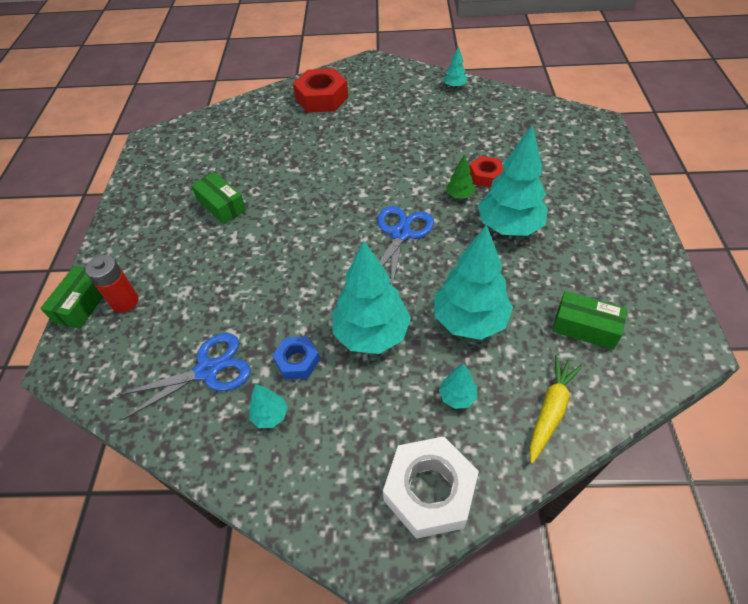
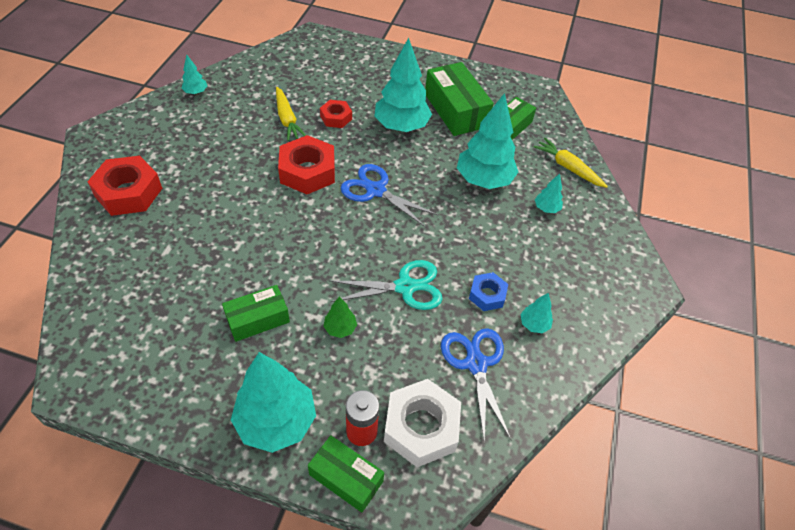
camera: 80 degrees left, 0 degrees up
(285, 290) = (405, 287): none -> turquoise scissors
(371, 334) = (476, 240): turquoise tree -> turquoise tree (276, 421)
(399, 180) = (307, 171): none -> red nut
(429, 491) = (612, 245): white nut -> white nut (421, 427)
(459, 146) = (287, 119): none -> yellow carrot
(459, 195) = (350, 141): green tree -> green tree (340, 328)
(573, 266) = (455, 110): none -> green box

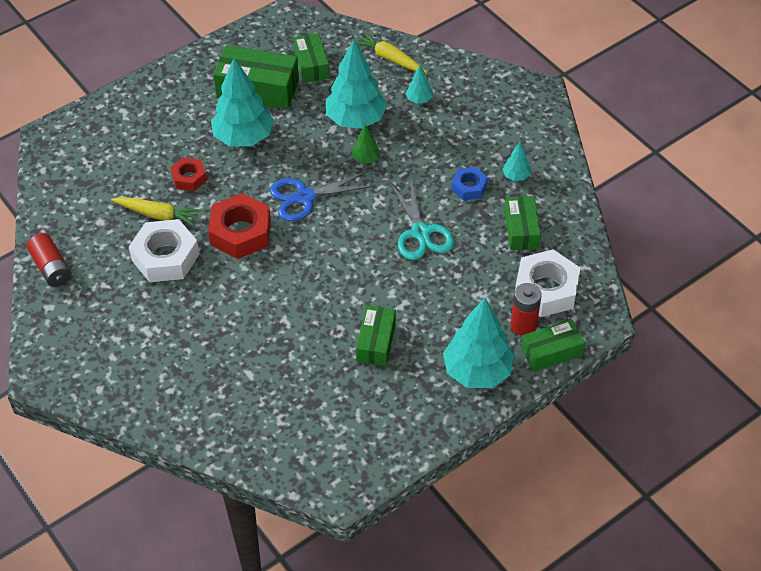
camera: 50 degrees left, 0 degrees up
(129, 192) = (151, 375): red nut -> none
(196, 92) = (51, 268): turquoise tree -> red battery
(250, 143) = (165, 257): none -> white nut
(340, 328) = (427, 293): green tree -> green tree (366, 159)
(405, 287) = (421, 232): turquoise scissors -> turquoise scissors turned 135 degrees clockwise
(475, 364) = (521, 230): blue scissors -> green box
(568, 167) = (389, 58): yellow carrot -> yellow carrot turned 45 degrees clockwise

